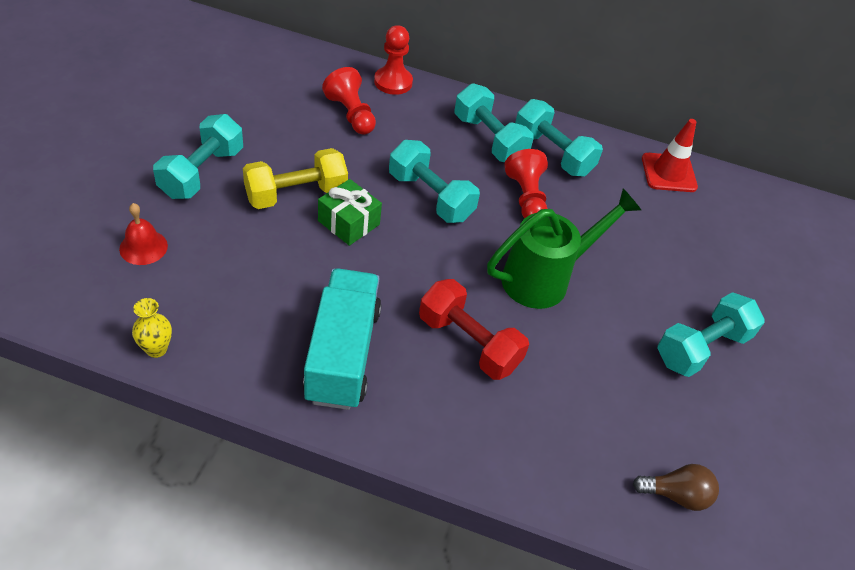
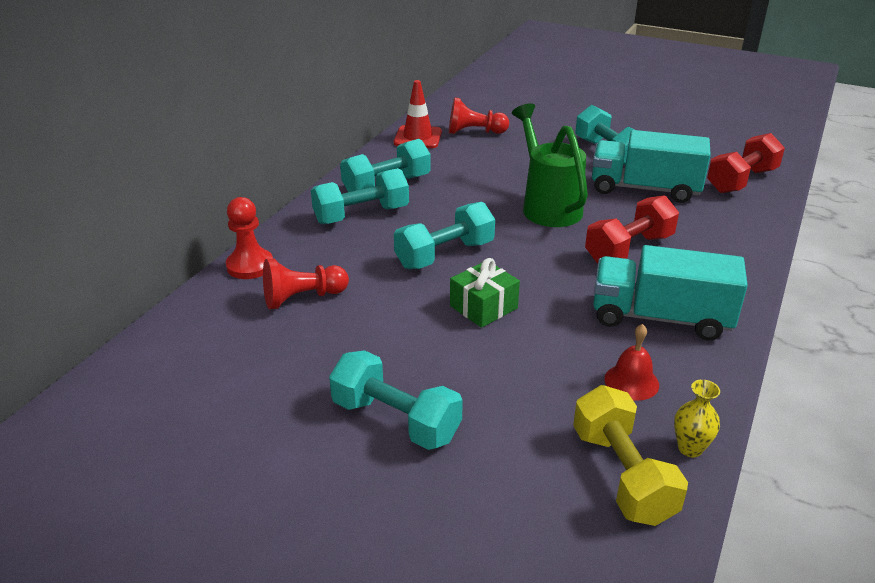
camera: 75 degrees left, 15 degrees down
(143, 247) = (533, 469): red bell -> red bell (631, 382)
(296, 194) = (439, 342): yellow dumbbell -> yellow dumbbell (622, 475)
(526, 198) = (447, 204): red pawn -> red pawn (474, 132)
(615, 375) = (644, 189): none -> turquoise truck
(676, 495) = (741, 181): brown light bulb -> red dumbbell

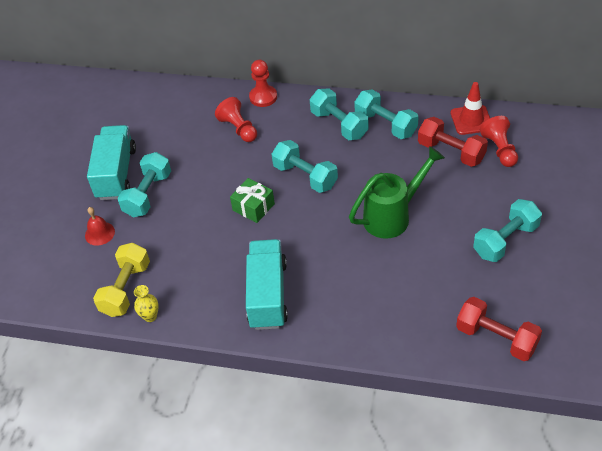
camera: 80 degrees right, 15 degrees up
(622, 475) = (126, 289): yellow dumbbell -> yellow dumbbell turned 45 degrees counterclockwise
(629, 249) = (348, 270): red dumbbell -> red dumbbell (451, 152)
(631, 382) = (200, 286): red bell -> red bell (99, 233)
(644, 189) = (448, 271): turquoise truck -> turquoise truck (116, 173)

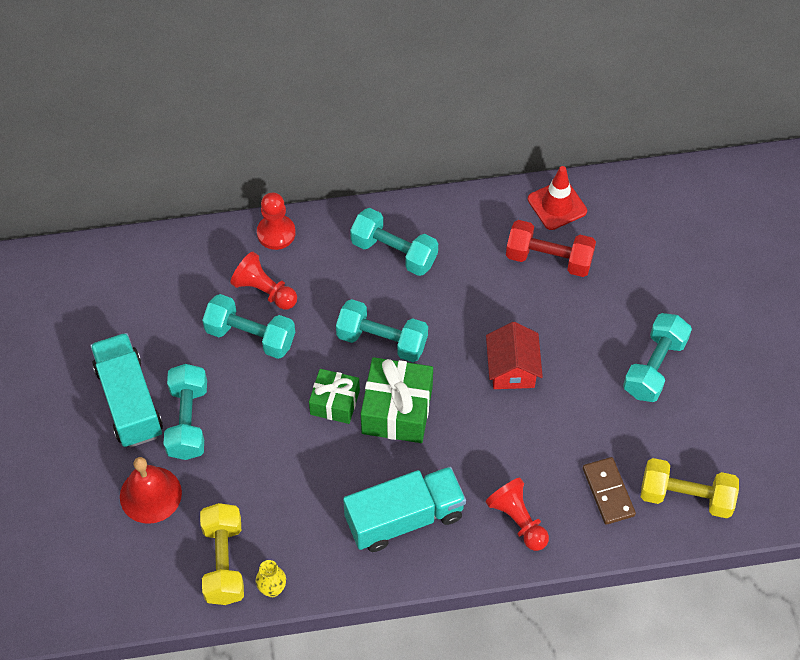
camera: 25 degrees left, 10 degrees up
(99, 233) = (150, 494): red bell -> red bell, size x1.53
(268, 295) = (404, 518): turquoise truck -> turquoise truck turned 90 degrees clockwise
(295, 222) = (397, 410): none -> green gift
(385, 124) = (453, 238): turquoise dumbbell -> turquoise dumbbell (250, 336)
(393, 216) = (512, 369): green watering can -> red house
(433, 318) = (608, 492): none -> brown domino
(496, 338) = (686, 496): red dumbbell -> yellow dumbbell
(500, 150) = (606, 241): red pawn -> red pawn (518, 520)

